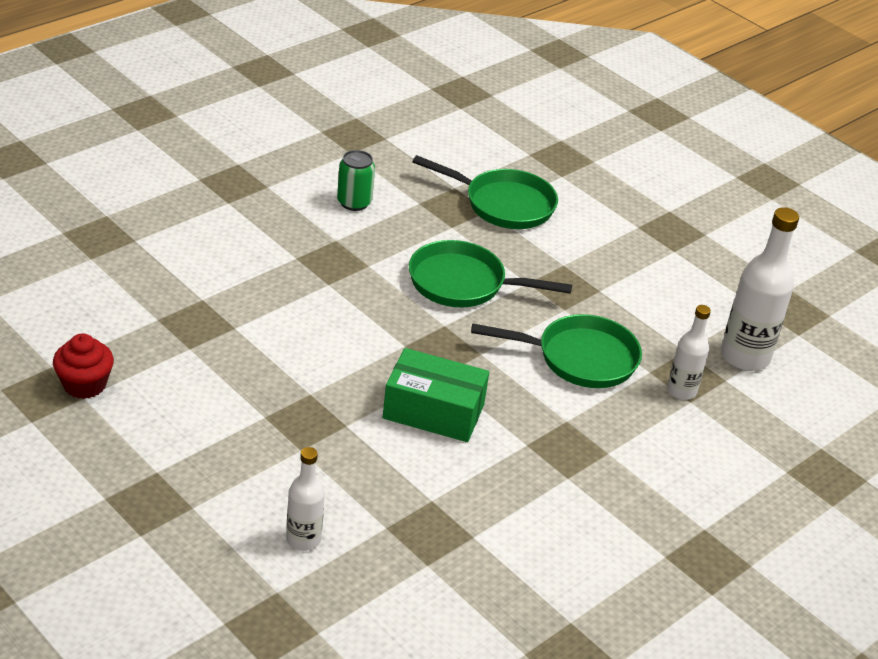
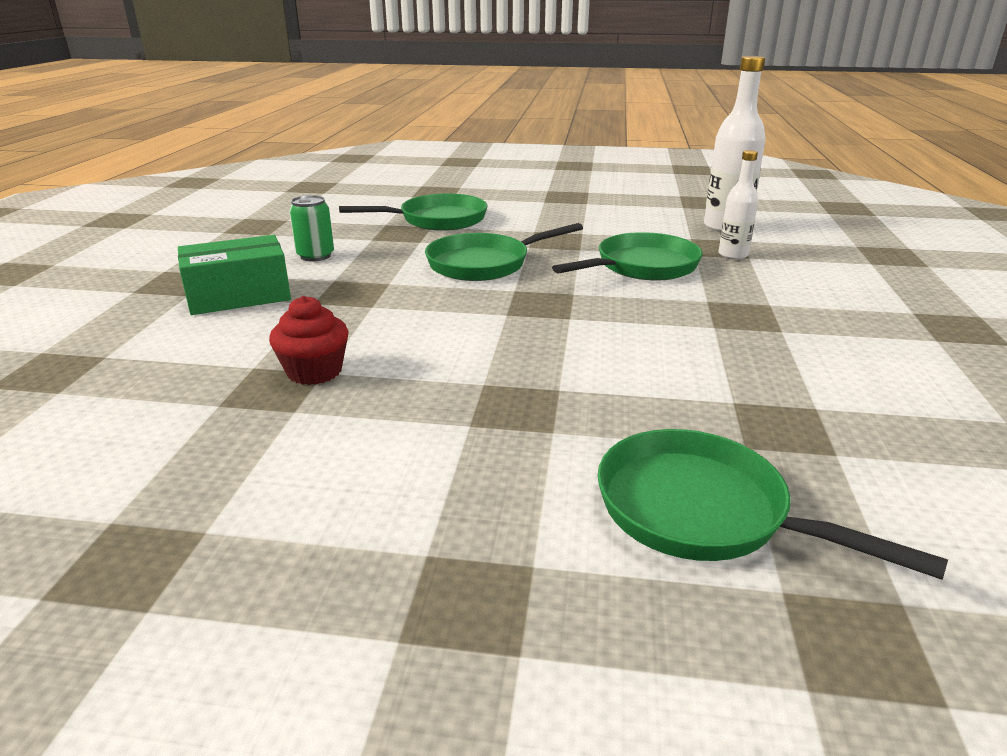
camera: 35 degrees left, 10 degrees down
(84, 384) = (190, 515): red cupcake -> red cupcake (314, 371)
(303, 539) = (702, 511): white bottle -> green pan
(433, 411) = (609, 342): green box -> green box (239, 296)

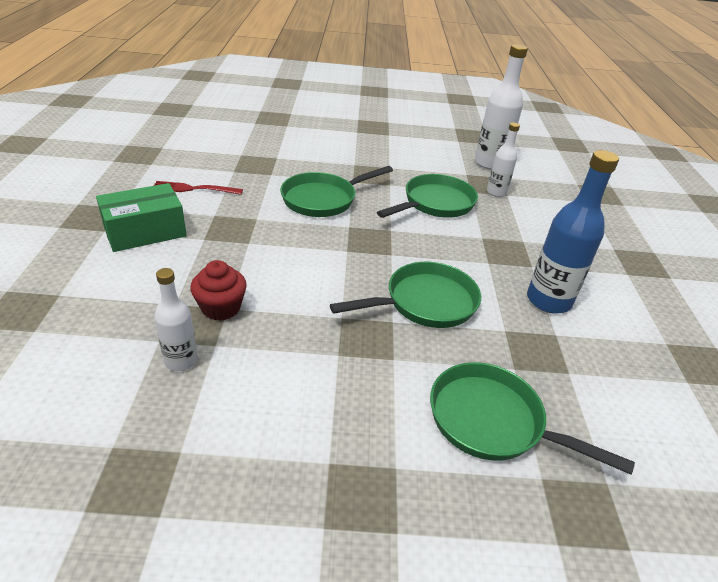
camera: 10 degrees left, 10 degrees up
(241, 427) = (181, 361): none -> white bottle
(315, 256) = (194, 189): green can -> red fork
(437, 220) = (280, 151): green pan -> green pan (425, 303)
(806, 369) = (548, 300): none -> blue bottle

